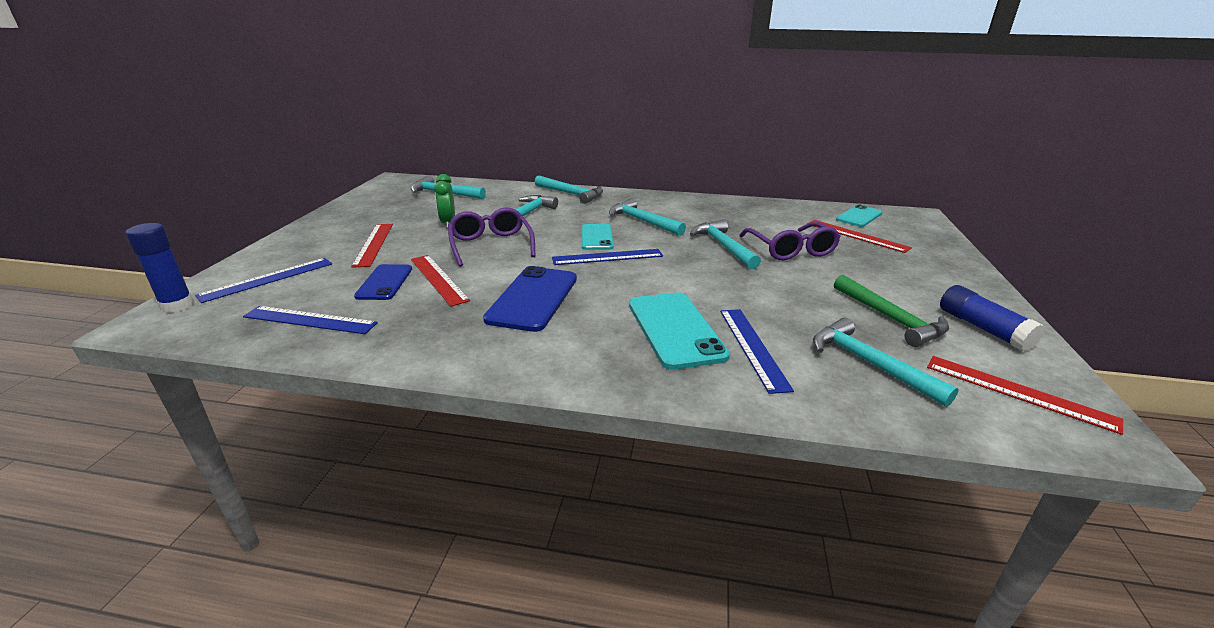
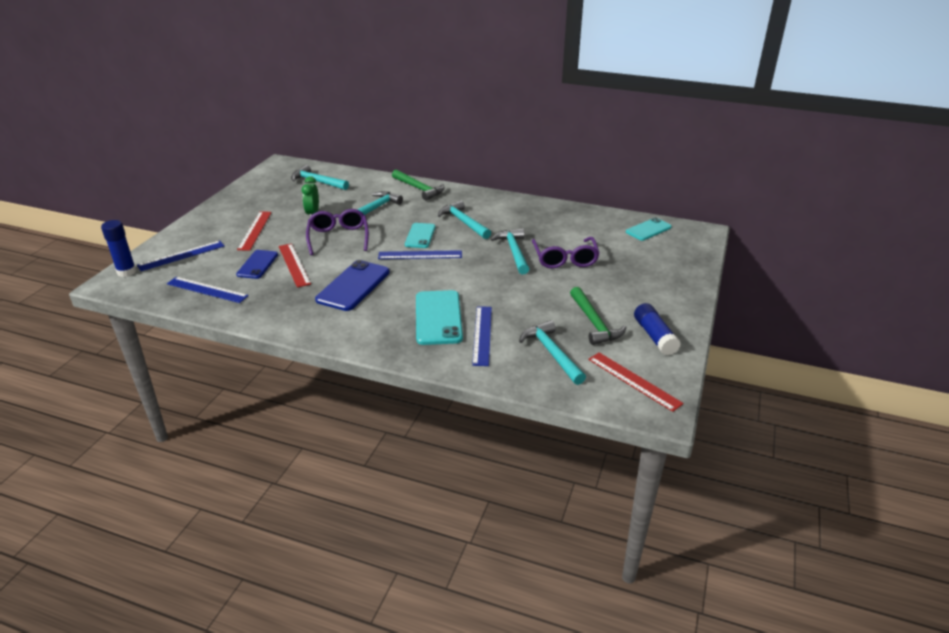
camera: 10 degrees right, 5 degrees up
(571, 194) = (419, 189): turquoise hammer -> green hammer
(856, 235) = (629, 249): red ruler -> none

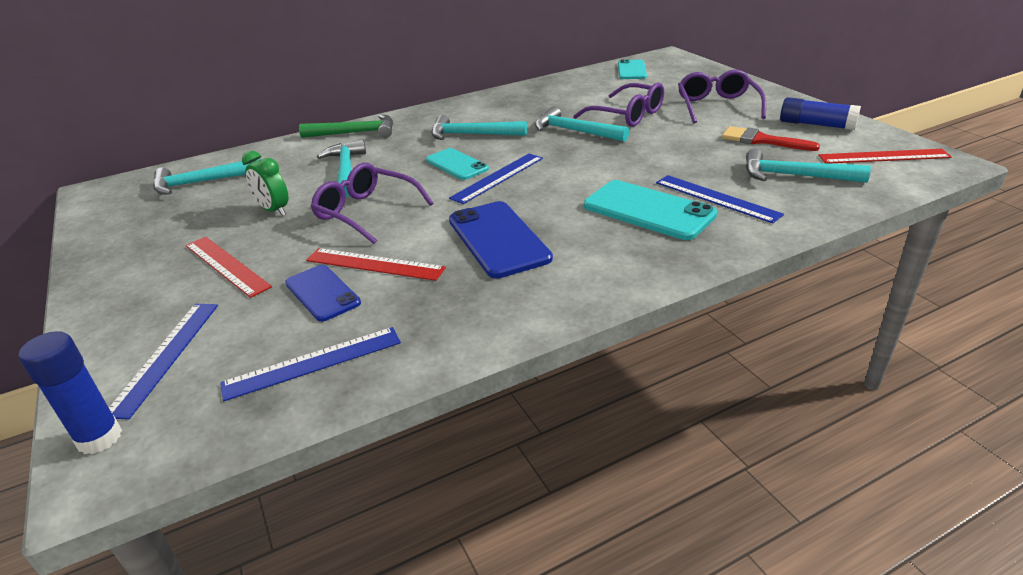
camera: 45 degrees left, 0 degrees up
(594, 323) = (762, 140): green hammer -> red brush
(630, 286) = (717, 106): none -> purple glasses

